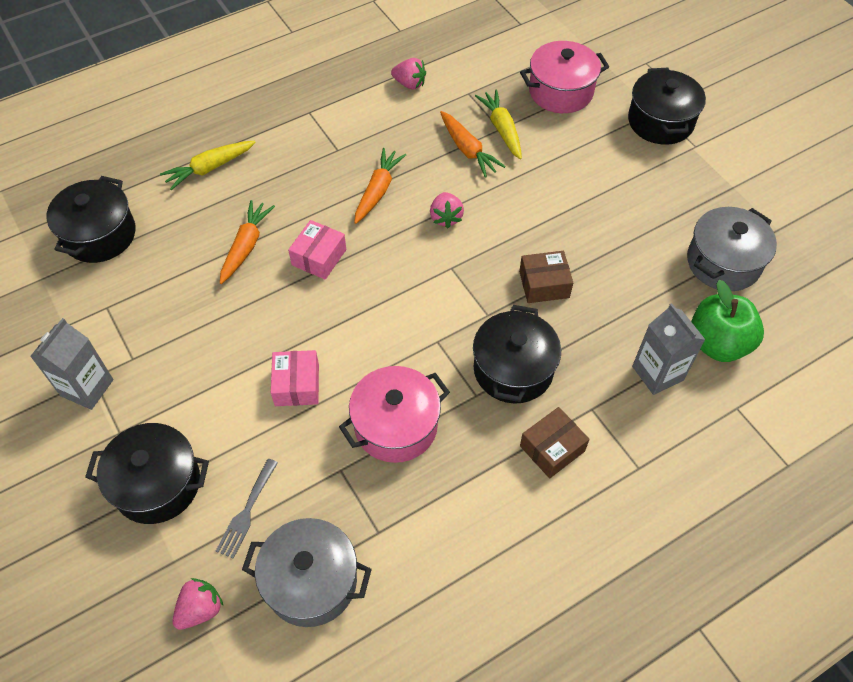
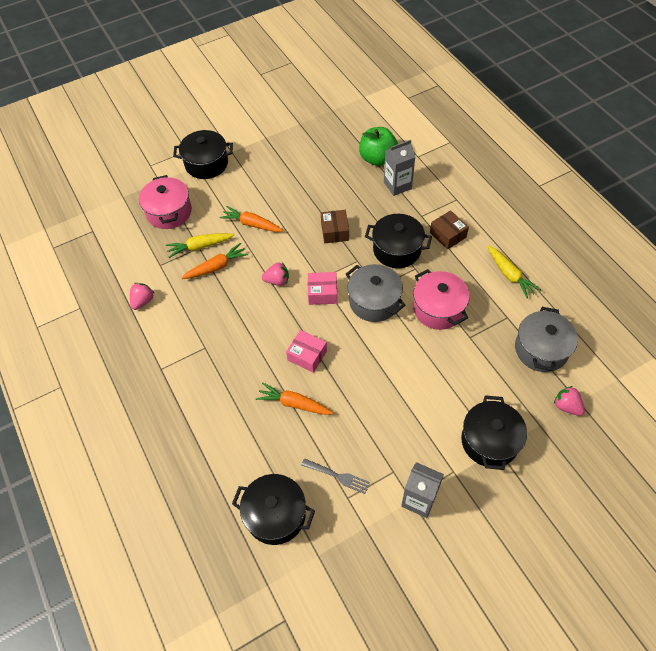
camera: 85 degrees left, 0 degrees up
(209, 168) = (212, 437): yellow carrot -> yellow carrot (510, 275)
(247, 512) = (502, 386): grey fork -> grey fork (338, 476)
(297, 385) = (411, 364): pink box -> pink box (322, 293)
(378, 190) = (249, 320): orange carrot -> orange carrot (251, 224)
(723, 262) = (322, 149): grey pot -> grey pot (374, 301)

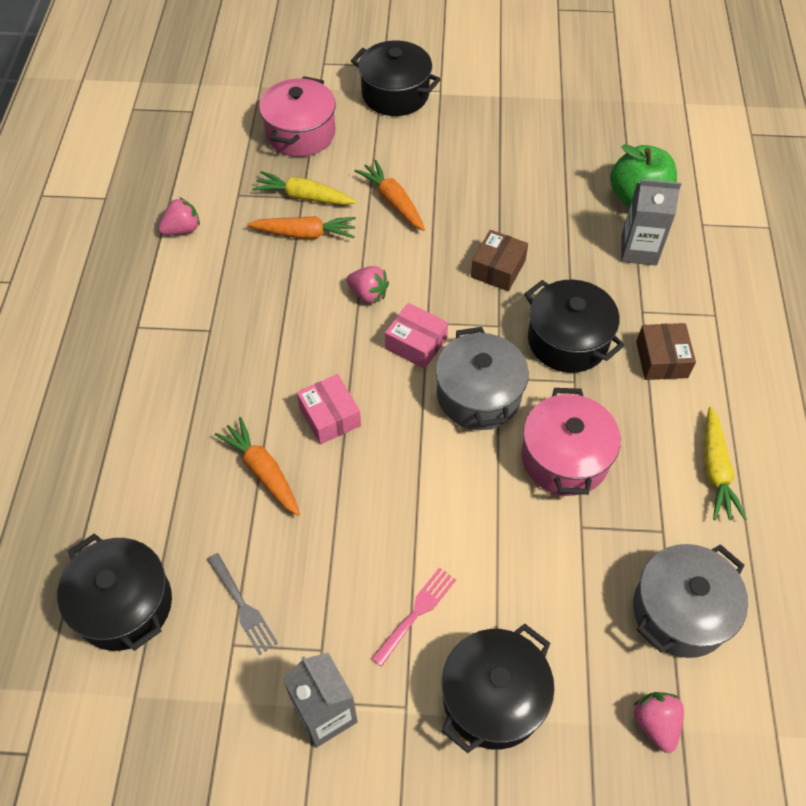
camera: 30 degrees right, 0 degrees up
(425, 425) = (416, 612): none -> pink fork

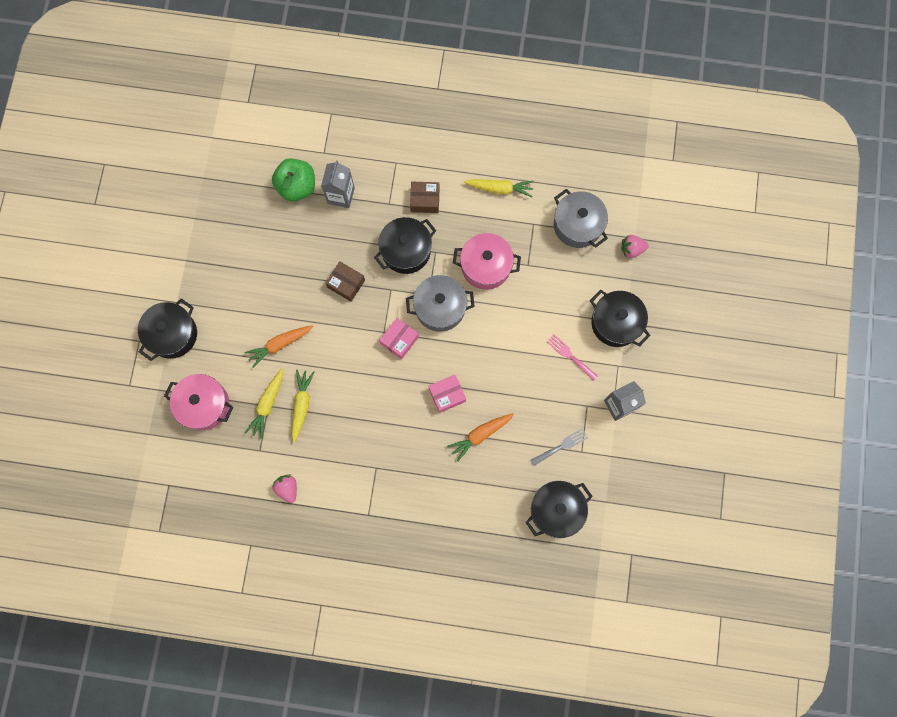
camera: 85 degrees left, 20 degrees up
(305, 234) = (301, 405): orange carrot -> yellow carrot
(368, 294) = (357, 366): pink strawberry -> none

